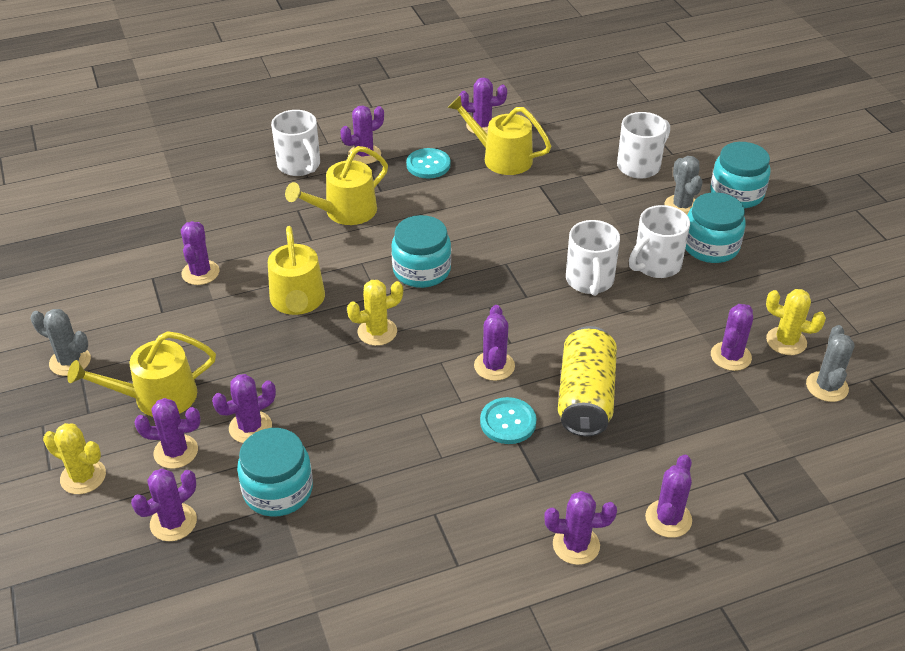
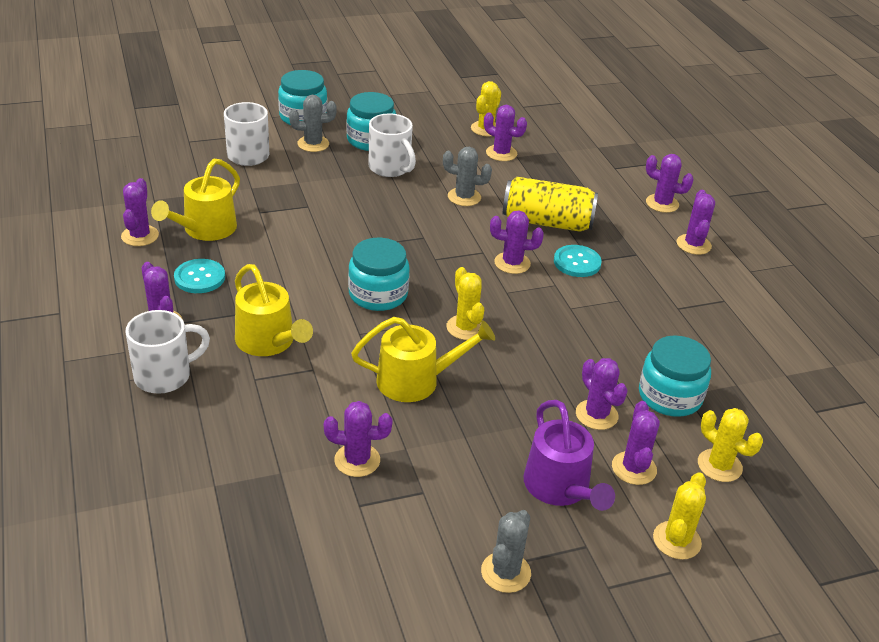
camera: 90 degrees left, 5 degrees down
(157, 397) = (560, 487): yellow watering can -> purple watering can
(173, 522) = (719, 465): purple cactus -> yellow cactus
(589, 281) = (407, 202): white mug -> none
(827, 387) = (532, 123): grey cactus -> grey cactus (464, 197)

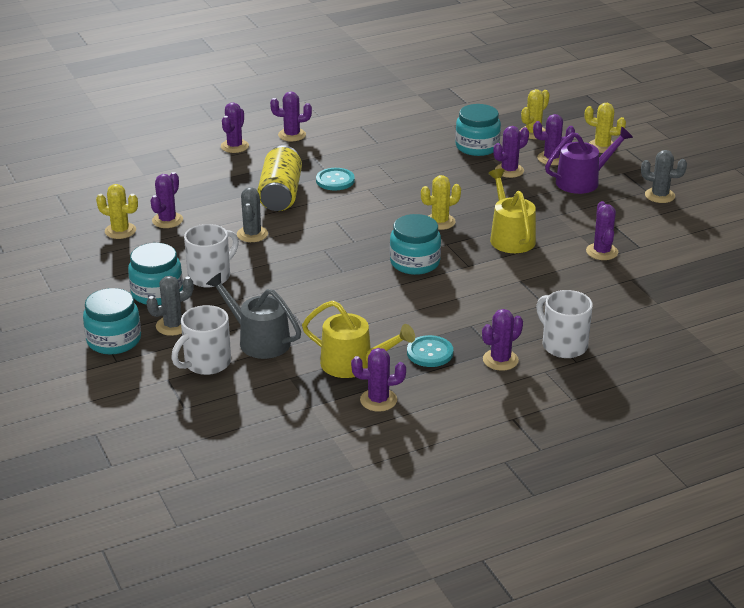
camera: 95 degrees left, 5 degrees down
(269, 183) = (259, 340): none -> grey watering can
(269, 341) = (498, 304): yellow watering can -> none
(313, 144) = (173, 326): grey cactus -> grey cactus turned 75 degrees clockwise
(512, 263) = (347, 207): purple cactus -> none

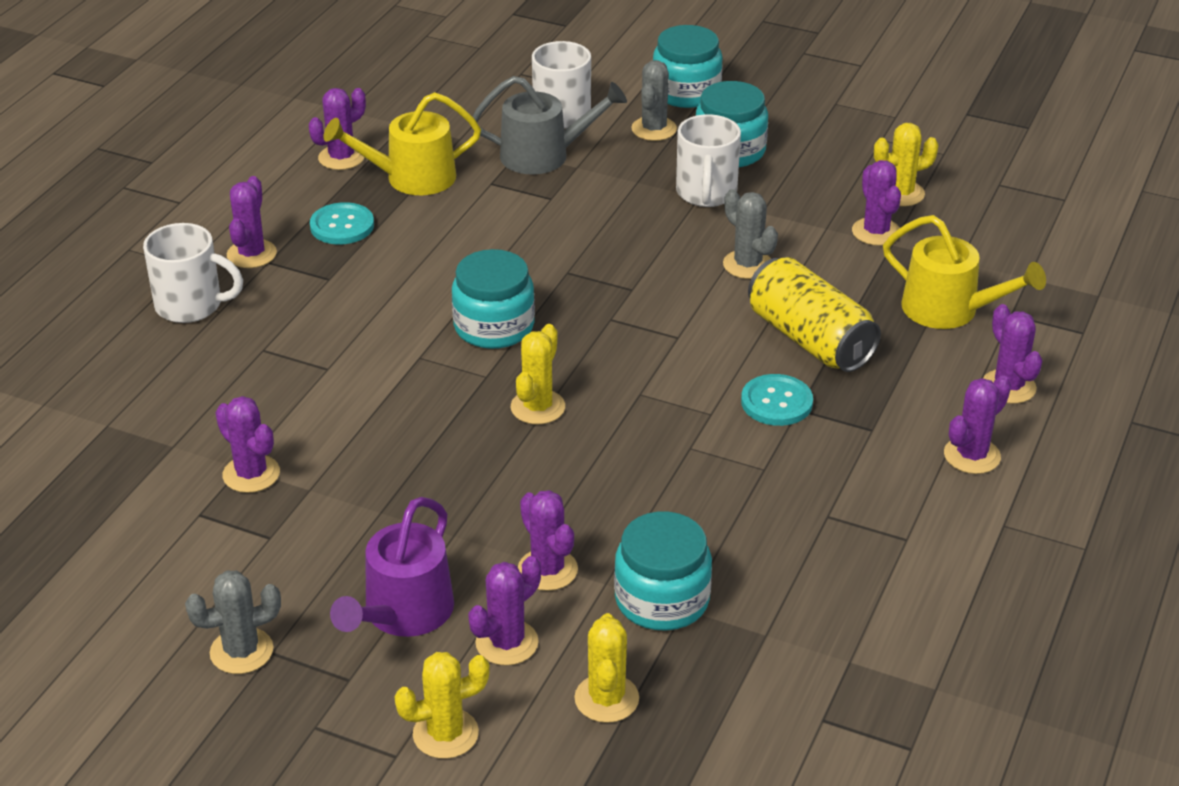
camera: 140 degrees right, 5 degrees up
(509, 170) = (547, 570): purple cactus -> purple cactus turned 45 degrees counterclockwise
(510, 237) = (409, 432): yellow watering can -> yellow watering can (948, 310)

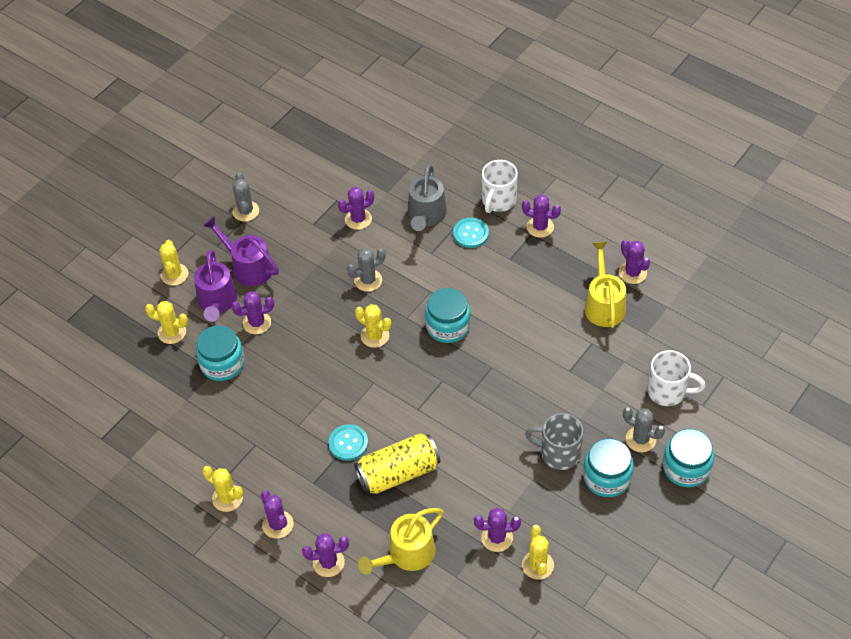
camera: 105 degrees right, 15 degrees up
(342, 226) = (559, 268): turquoise button -> turquoise button (470, 234)
(507, 643) = (217, 302): purple cactus -> purple watering can
(543, 155) = (618, 374): grey watering can -> grey watering can (426, 215)
(706, 194) = (558, 453): white mug -> grey mug
(747, 265) = (477, 458): grey cactus -> grey cactus (368, 280)
(953, 528) = (227, 498): none -> yellow cactus

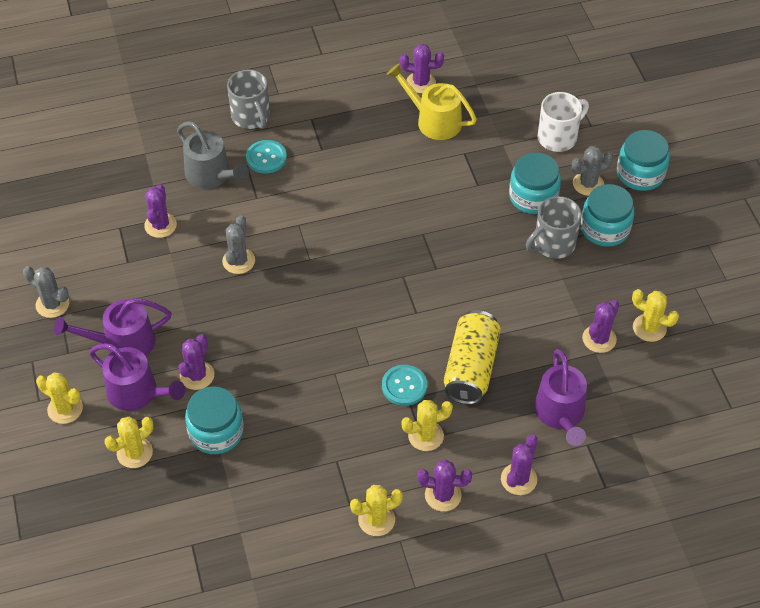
camera: 55 degrees left, 0 degrees up
(375, 336) = (306, 294): yellow cactus -> yellow cactus (426, 436)
(407, 554) = (560, 413): yellow watering can -> purple watering can
(448, 326) = (349, 236): turquoise jar -> turquoise jar (533, 197)
(498, 201) = (251, 117): white mug -> grey mug
(540, 227) = (310, 108): purple cactus -> none

